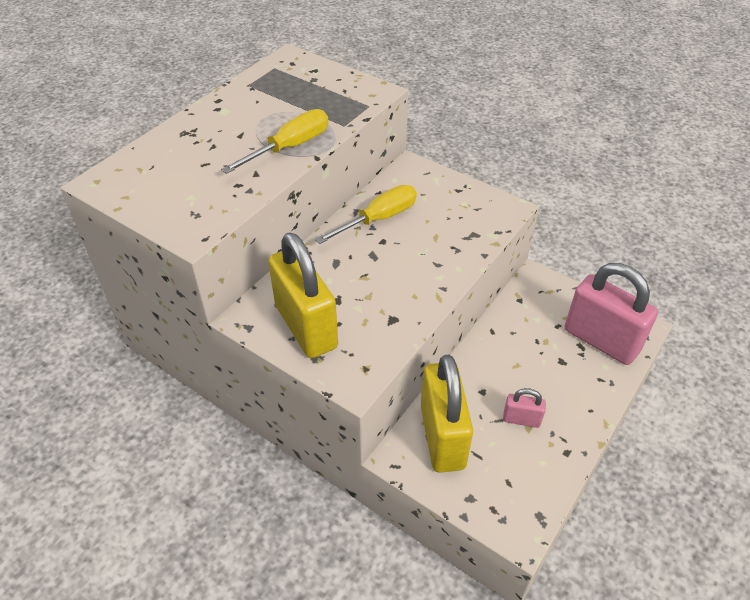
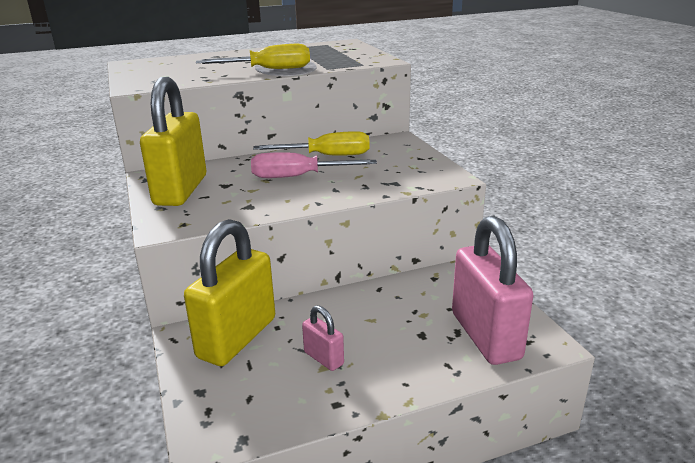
camera: 35 degrees right, 20 degrees down
(388, 260) = (298, 177): none -> pink screwdriver

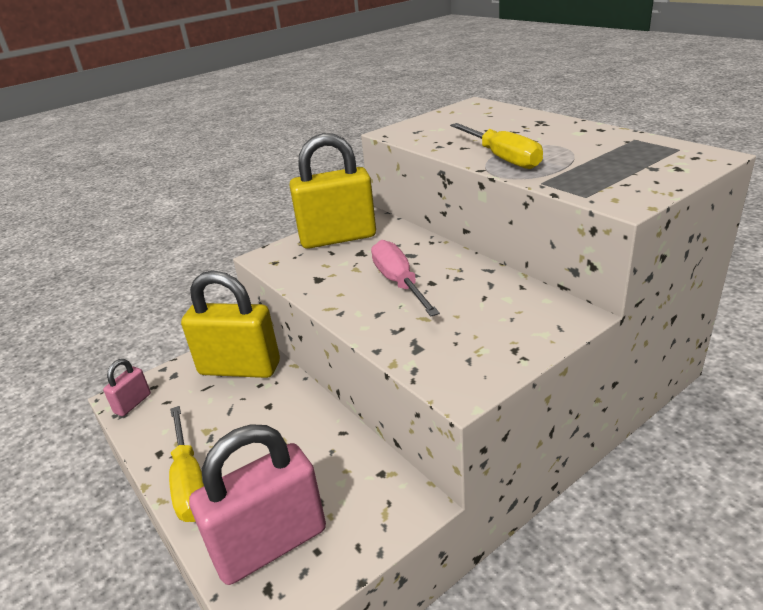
camera: 75 degrees right, 5 degrees up
(323, 358) = (217, 427): pink padlock -> pink padlock (133, 403)
(327, 156) = (470, 282): yellow screwdriver -> yellow screwdriver (189, 482)

